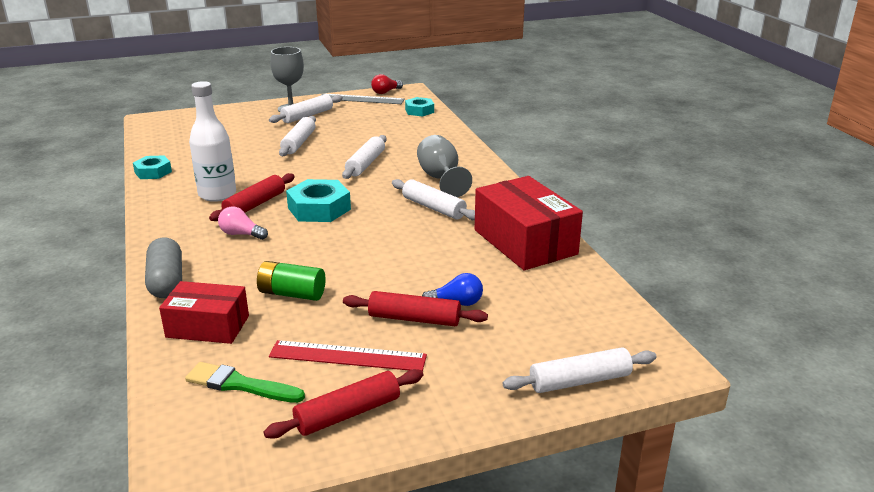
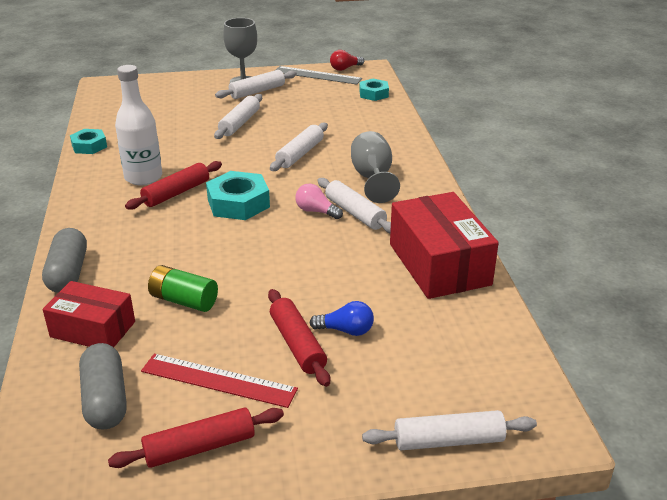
camera: 10 degrees right, 5 degrees up
(240, 384) = (105, 400): green brush -> grey capsule
(241, 234) = (153, 226): pink light bulb -> pink light bulb (316, 211)
(414, 319) = (297, 344): red rolling pin -> red rolling pin turned 45 degrees clockwise

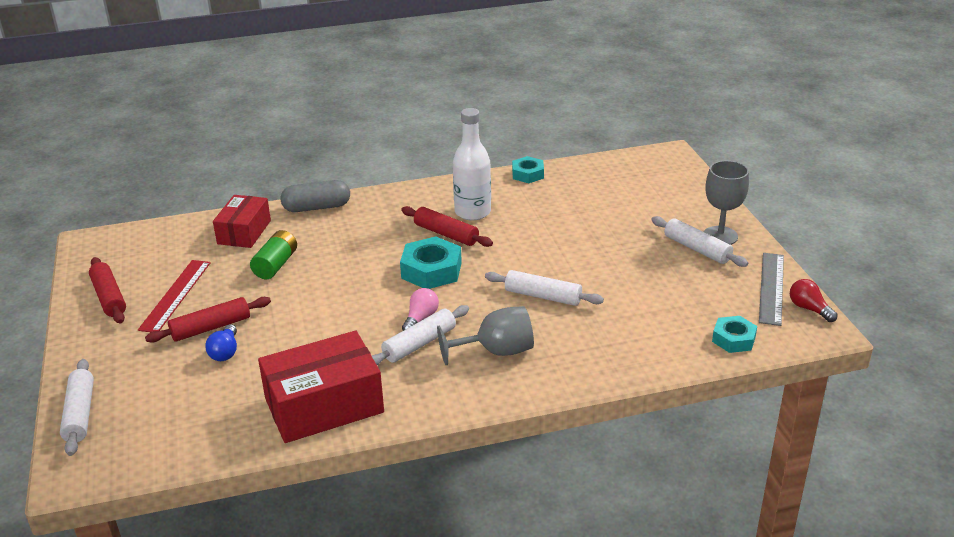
camera: 85 degrees right, 0 degrees up
(105, 400) = (166, 252): grey capsule -> none
(239, 123) = (606, 248): white rolling pin -> none

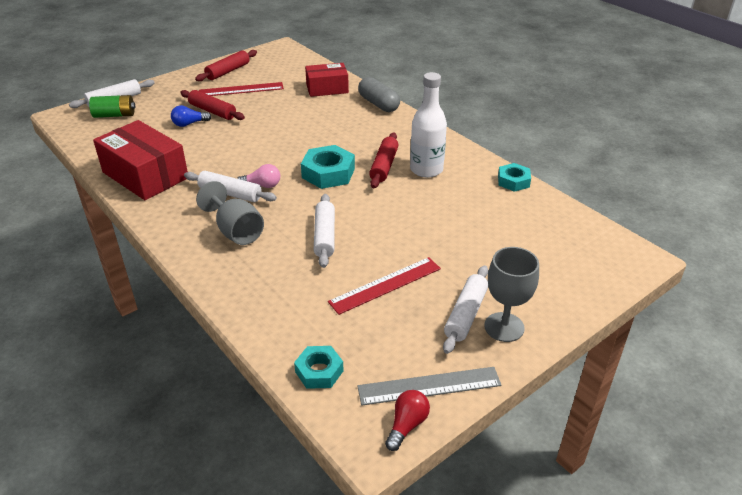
camera: 65 degrees right, 5 degrees up
(275, 265) = (295, 111): green battery -> green battery (114, 115)
(638, 279) = (385, 285): none -> red ruler

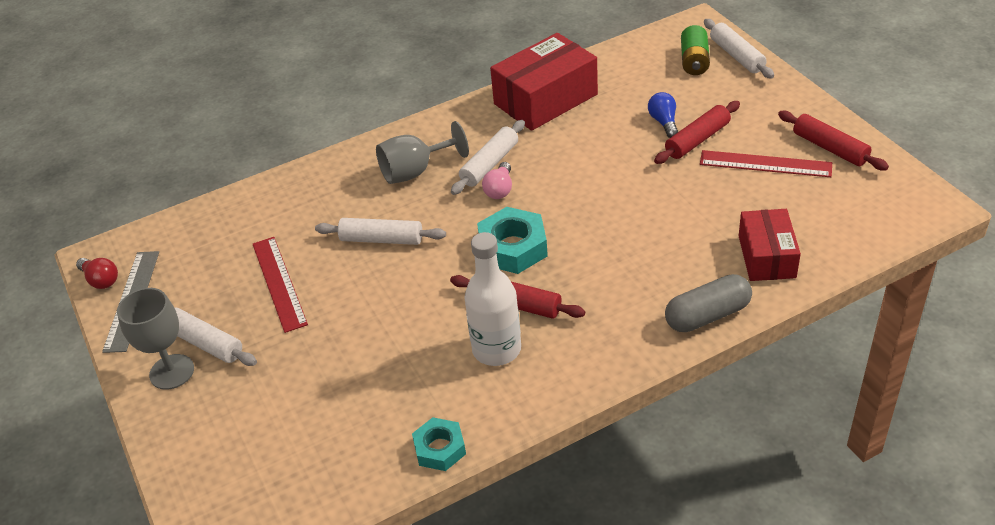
camera: 105 degrees right, 5 degrees up
(241, 89) = (765, 164): red ruler -> red ruler turned 75 degrees counterclockwise
(319, 371) = (189, 228): turquoise nut -> none

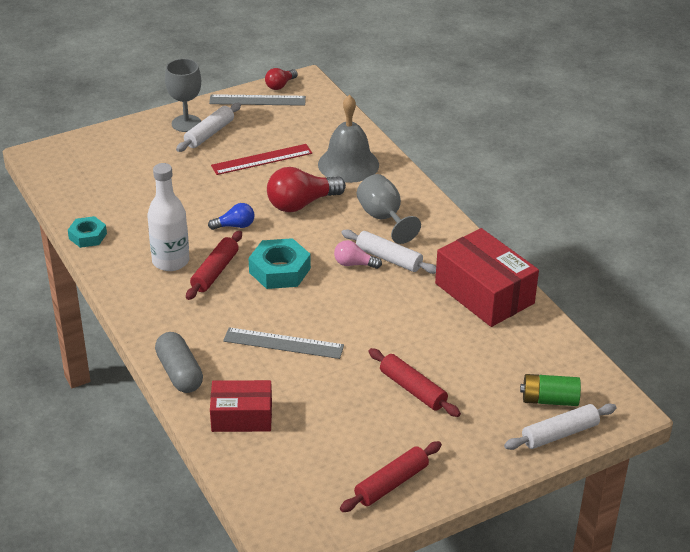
camera: 85 degrees right, 5 degrees down
(303, 205) = (348, 164): none -> grey bell
(381, 239) = (301, 204): white rolling pin -> red light bulb
(642, 234) = (283, 343): none -> grey ruler
(664, 122) = (443, 369): blue light bulb -> blue light bulb (235, 226)
(765, 164) = (371, 432): red ruler -> none

